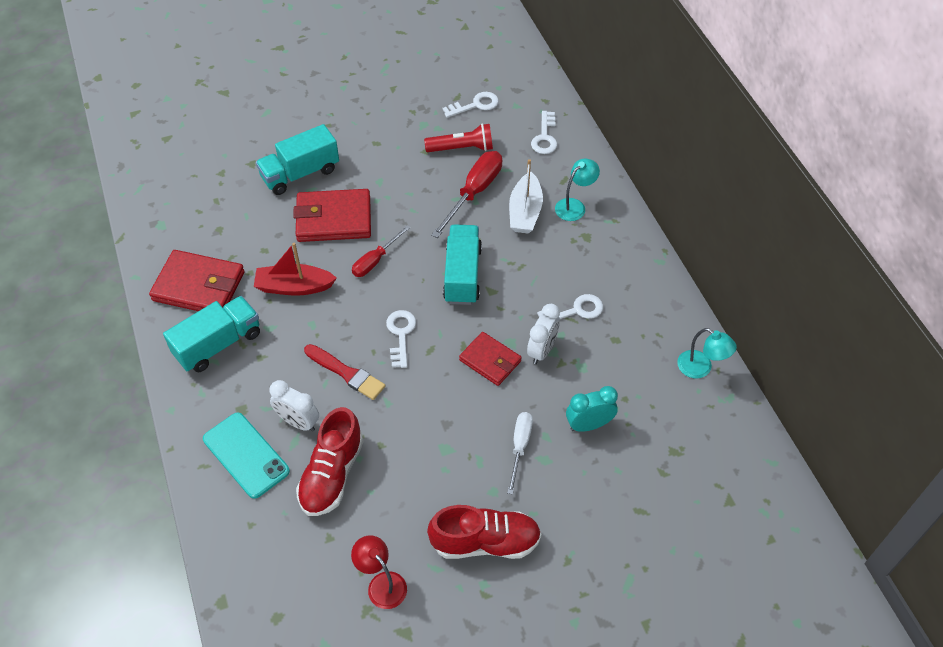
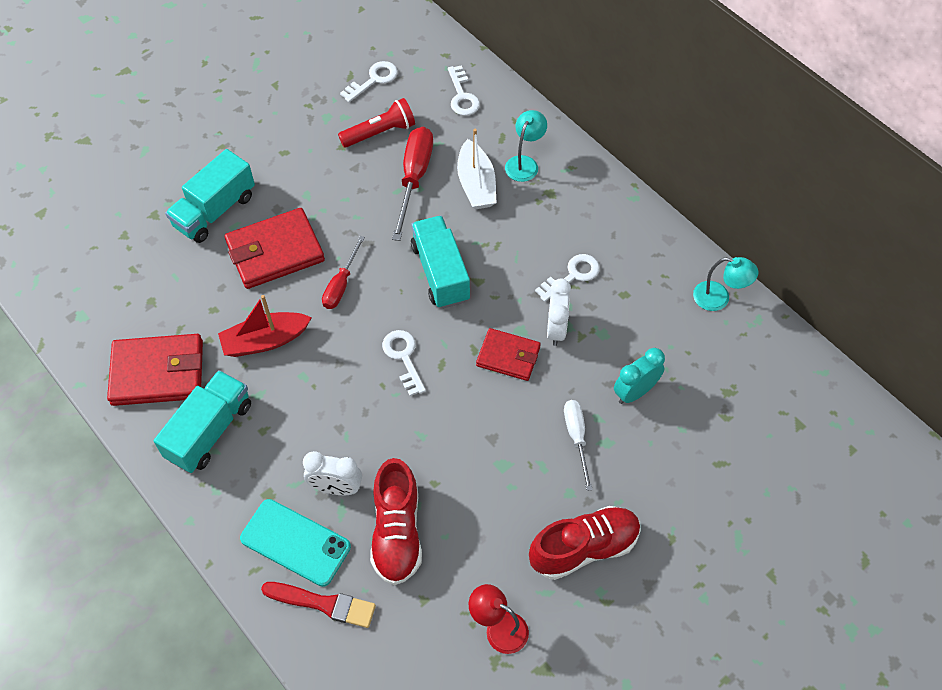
camera: 20 degrees left, 5 degrees up
(346, 373) = (364, 418): red brush -> red brush (323, 604)

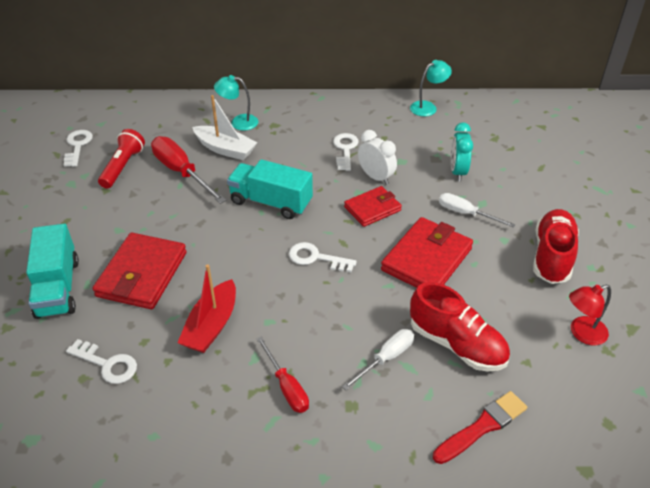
camera: 50 degrees left, 15 degrees down
(158, 373) = (157, 415): red wallet -> red wallet (427, 259)
(210, 431) = (252, 411): turquoise truck -> none
(295, 542) = (411, 412): turquoise phone -> none
(336, 488) = (386, 358): white clock -> white screwdriver
(341, 284) = (217, 255): red screwdriver -> red screwdriver (286, 387)
(462, 96) = (151, 118): white key -> white key (107, 364)
(524, 163) = (238, 122): turquoise lamp -> turquoise lamp turned 60 degrees counterclockwise

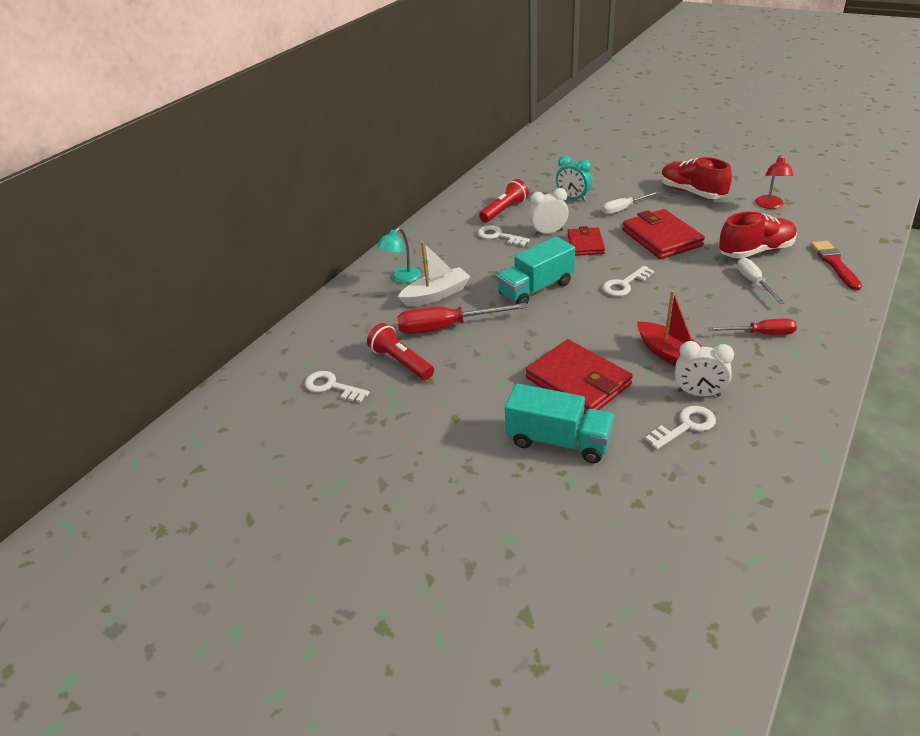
camera: 55 degrees left, 5 degrees down
(160, 361) = (698, 393): none -> white clock
(395, 136) = (504, 210): none -> red flashlight
(428, 107) = (481, 187): turquoise lamp -> none

